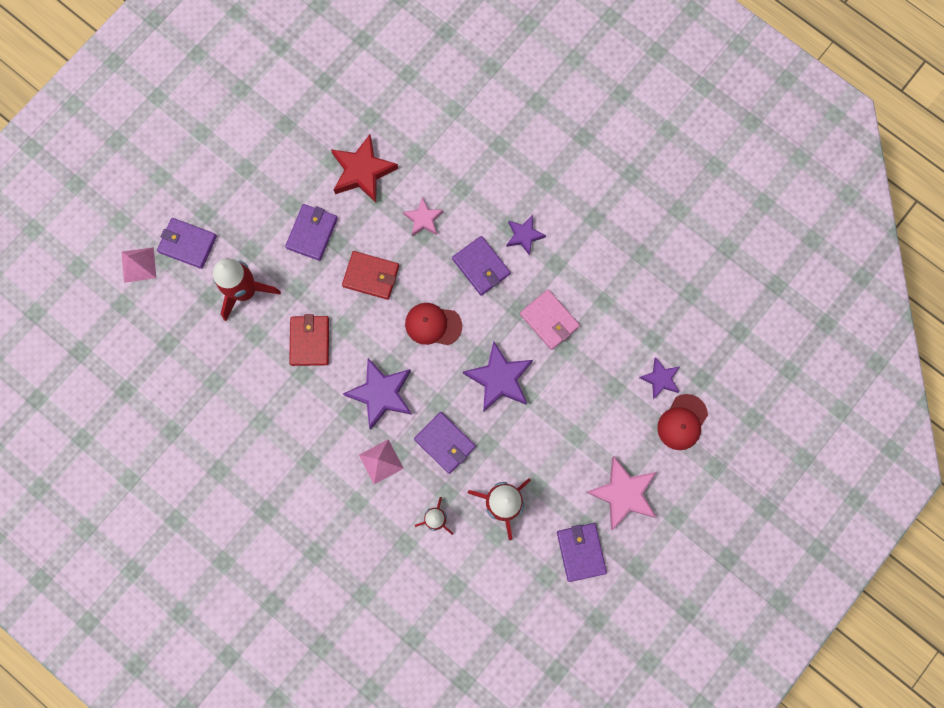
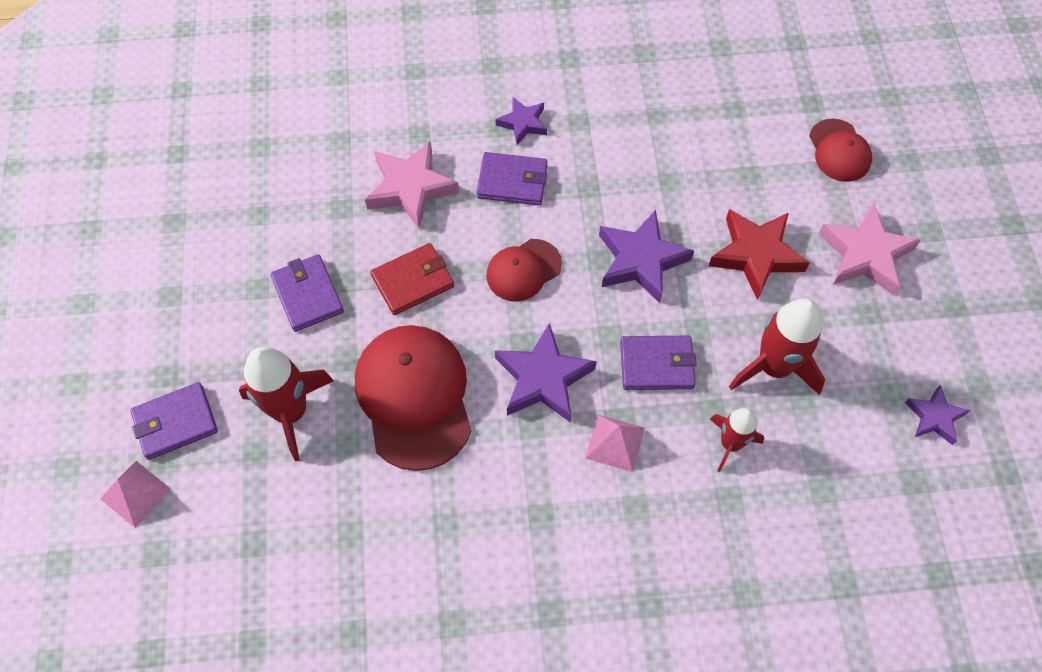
camera: 45 degrees left, 15 degrees down
(310, 341) = (414, 397): red wallet -> red cap
(362, 171) = (303, 198): red star -> red star (756, 255)
(423, 219) = (411, 188): pink star -> pink star, size x1.71
(549, 320) = (627, 171): pink wallet -> none
(581, 552) = (892, 340): purple wallet -> none
(660, 379) = (779, 133): purple star -> purple star (934, 417)

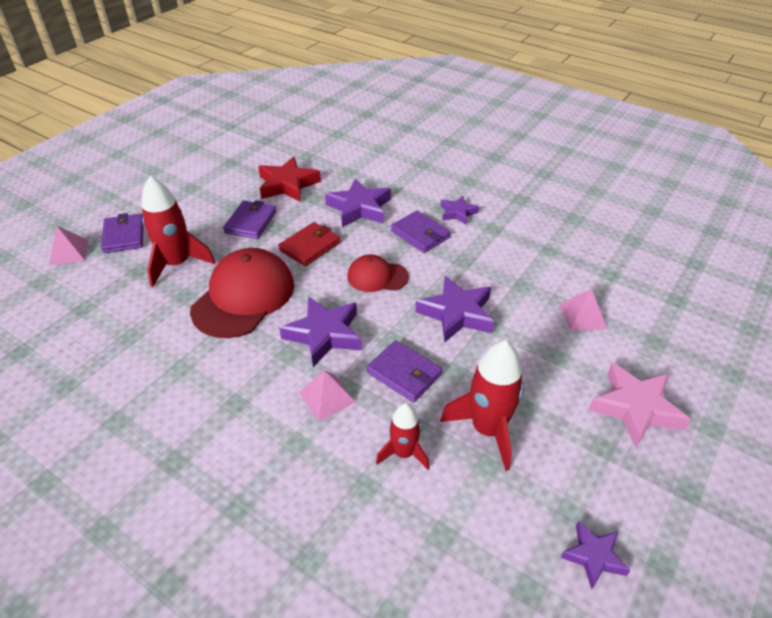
camera: 40 degrees right, 20 degrees down
(175, 422) = (124, 236): purple wallet -> purple wallet turned 60 degrees clockwise
(411, 188) = (359, 208): pink star -> purple star
(412, 281) = (310, 246): red wallet -> red wallet turned 60 degrees counterclockwise
(750, 181) = (582, 316): none -> pink pyramid
(756, 255) = (543, 357): red star -> red star (287, 185)
(839, 151) = (674, 336): red cap -> none

